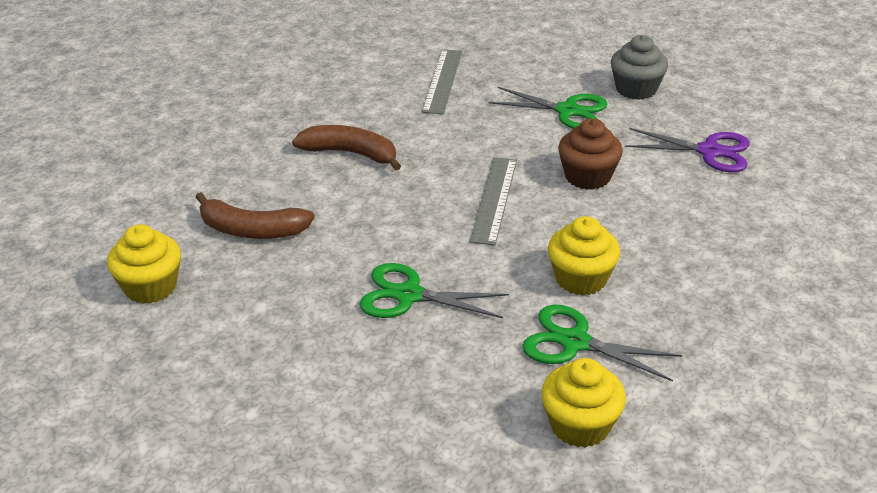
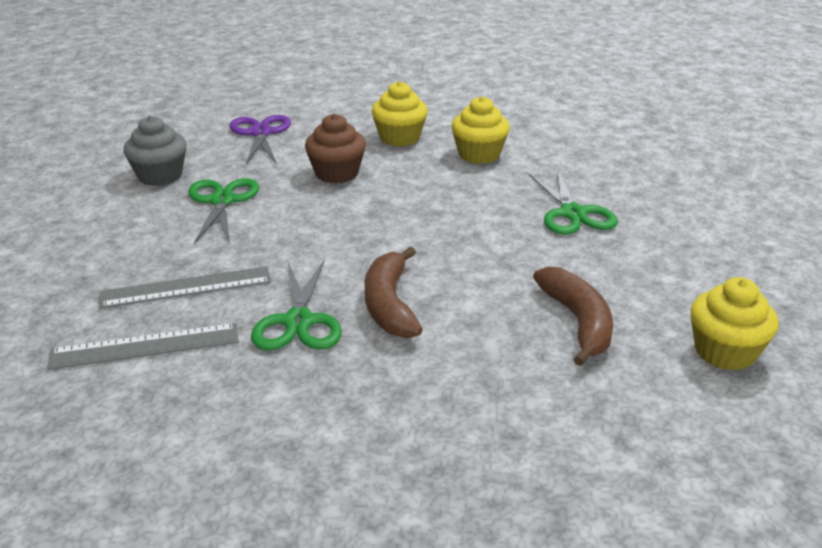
camera: 115 degrees left, 5 degrees down
(494, 199) = (407, 206): grey ruler -> grey ruler (145, 346)
(575, 342) = (548, 146): green scissors -> green scissors (298, 321)
(580, 425) = (619, 133): yellow cupcake -> yellow cupcake (399, 138)

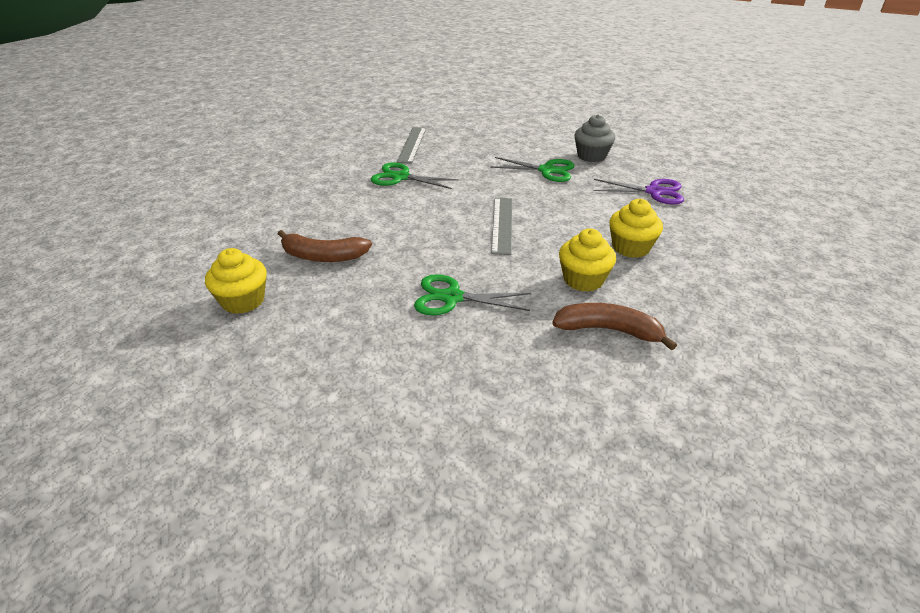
camera: 110 degrees right, 5 degrees up
(186, 287) = (455, 155): grey ruler -> grey ruler (502, 225)
(336, 173) = (571, 211): brown cupcake -> none
(389, 305) = (394, 202): brown banana -> brown banana (608, 330)

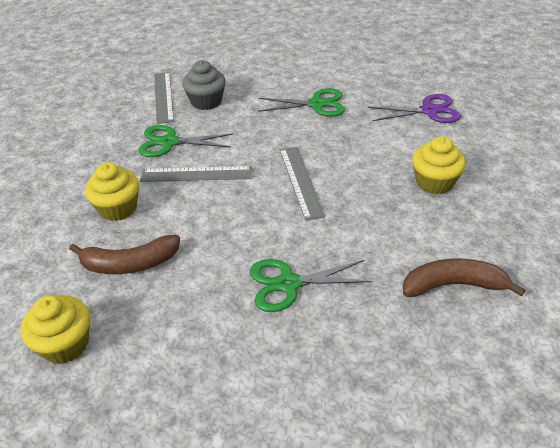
camera: 15 degrees left, 5 degrees up
(412, 204) = (196, 174): none -> grey ruler
(583, 280) = (406, 231): yellow cupcake -> yellow cupcake (118, 208)
(591, 156) = (353, 78): grey cupcake -> grey cupcake (206, 101)

